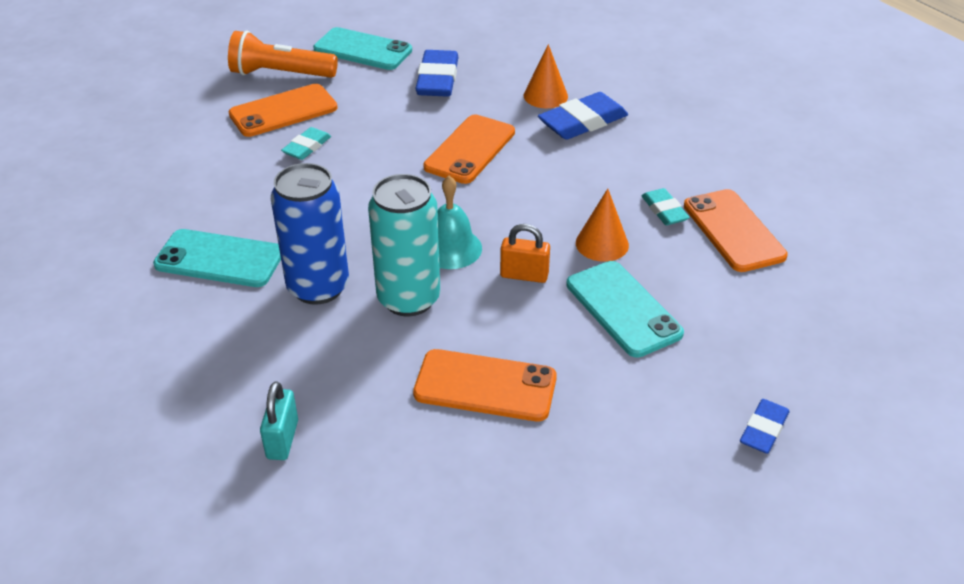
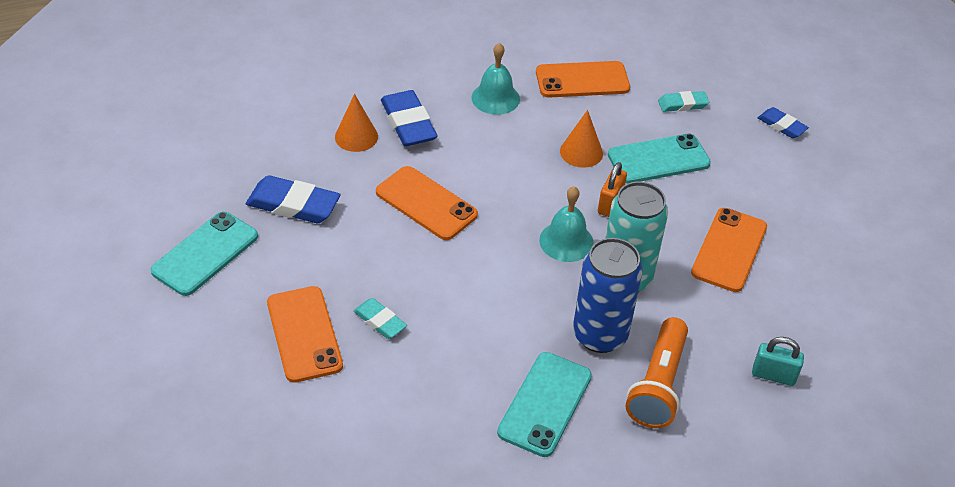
camera: 80 degrees left, 5 degrees up
(280, 74) = (225, 330): orange flashlight -> orange flashlight (658, 385)
(657, 171) = (495, 98): none -> turquoise bell
(664, 210) = (548, 108): turquoise eraser -> turquoise eraser (682, 104)

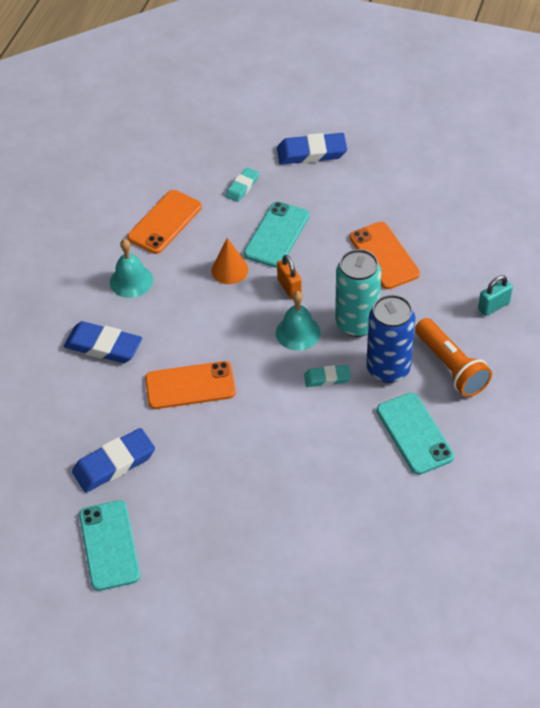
camera: 45 degrees left, 5 degrees up
(304, 334) = (240, 529): orange phone -> none
(356, 136) = (85, 385): orange cone -> none
(380, 321) = (268, 478): turquoise eraser -> turquoise eraser (327, 378)
(781, 125) = (311, 152): blue eraser -> blue eraser, size x1.72

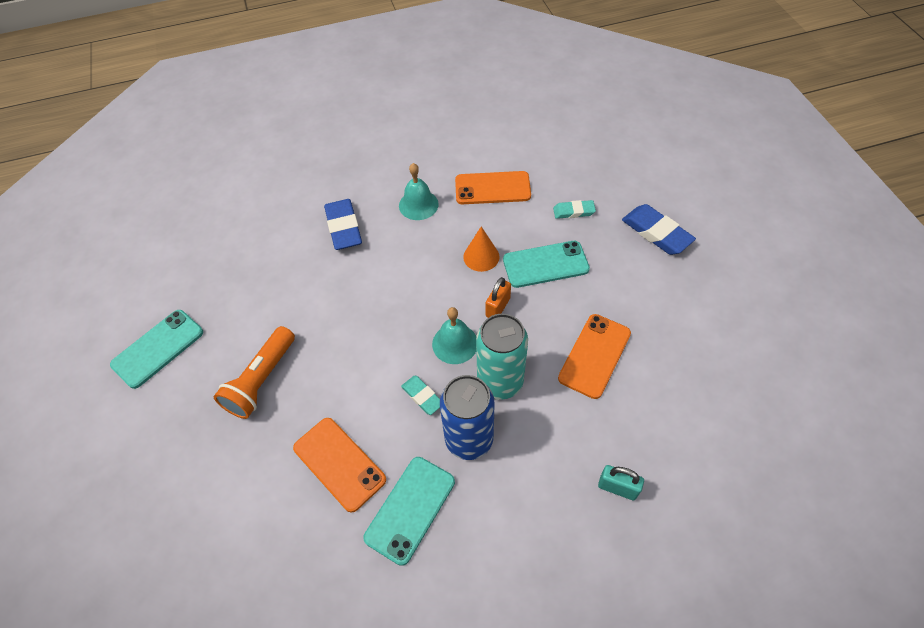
camera: 55 degrees right, 5 degrees up
(114, 463) = (237, 303): blue eraser -> none
(190, 385) = (344, 304): orange phone -> orange phone (339, 463)
(451, 366) = (513, 493): orange flashlight -> orange flashlight (262, 380)

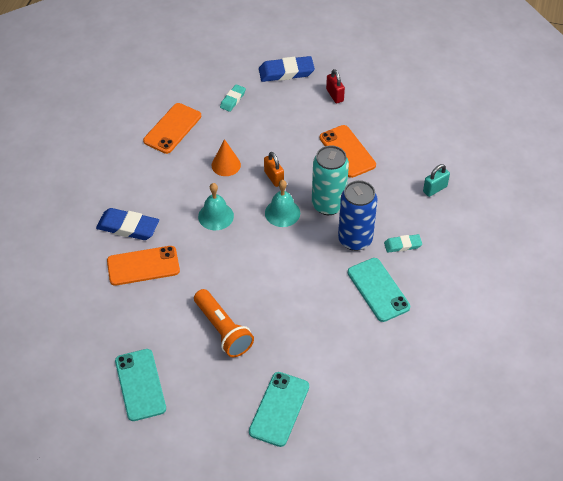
camera: 60 degrees left, 5 degrees down
(339, 463) = (321, 312): orange phone -> orange phone (143, 266)
(418, 205) = (148, 175): turquoise bell -> turquoise bell (216, 216)
(422, 396) = (307, 248): turquoise eraser -> turquoise eraser (402, 245)
(545, 264) = (262, 137): turquoise phone -> turquoise phone (279, 409)
(667, 295) = (334, 95): none -> red padlock

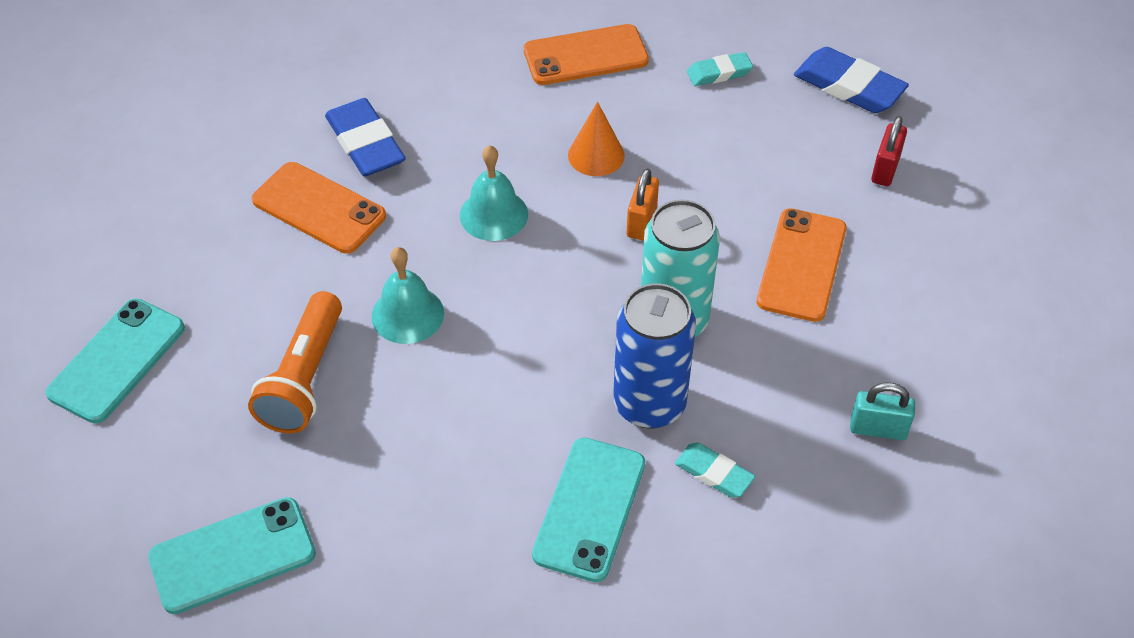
camera: 45 degrees right, 0 degrees up
(282, 213) = (591, 281): turquoise bell -> turquoise bell (407, 314)

